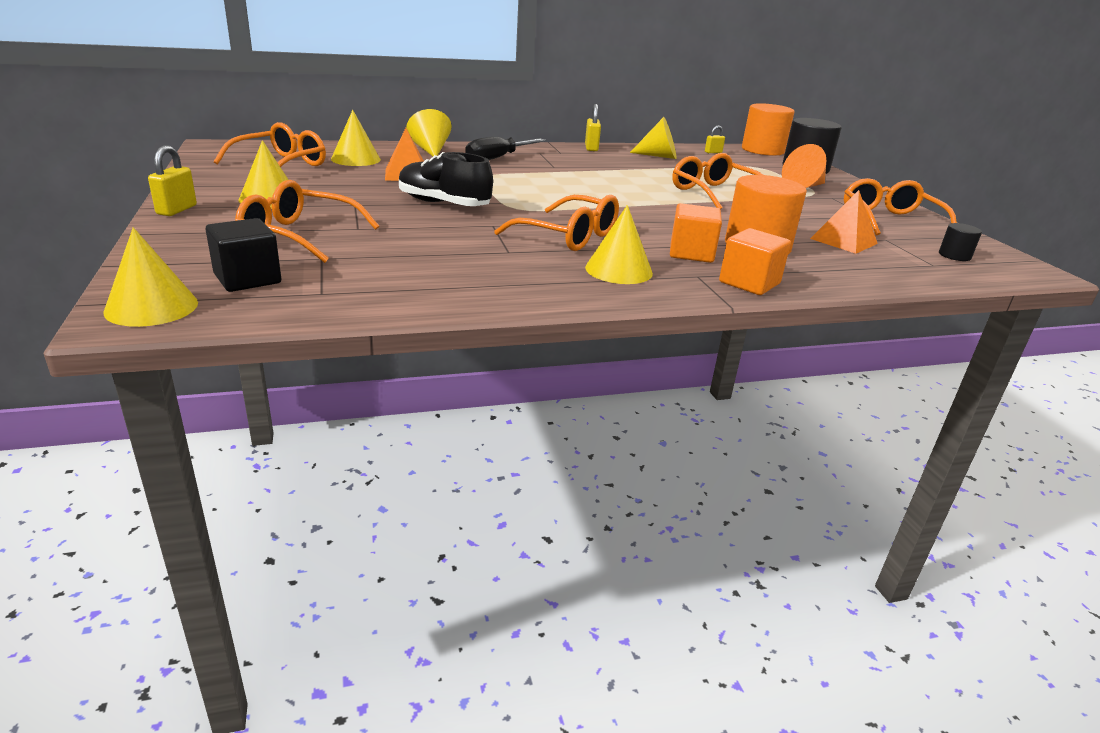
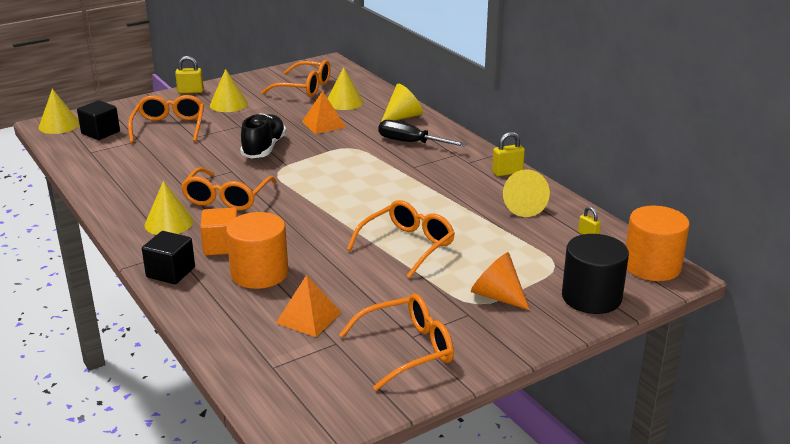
camera: 75 degrees right, 0 degrees up
(749, 283) = (170, 272): orange cube -> black cube
(954, 255) = (311, 384): black cylinder -> none

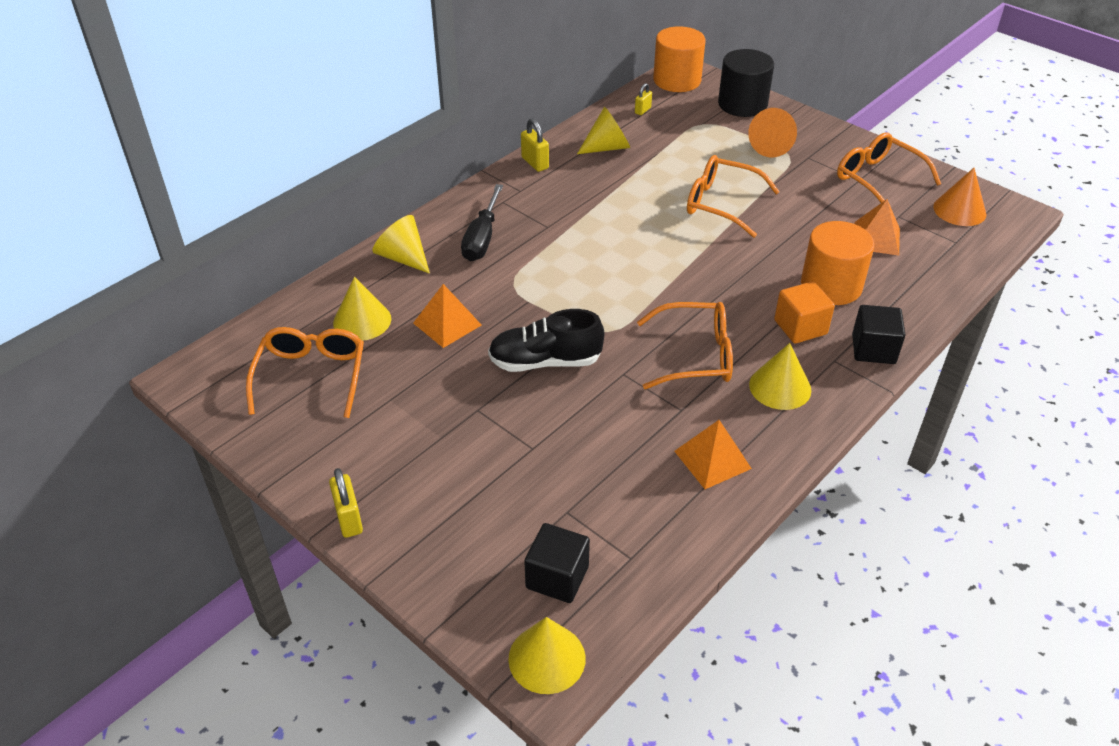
camera: 105 degrees left, 15 degrees up
(131, 186) = (712, 459): none -> orange pyramid
(169, 127) = (506, 492): orange glasses -> none
(228, 104) = (397, 448): yellow cone -> none
(323, 390) = (959, 210): none -> orange cone

